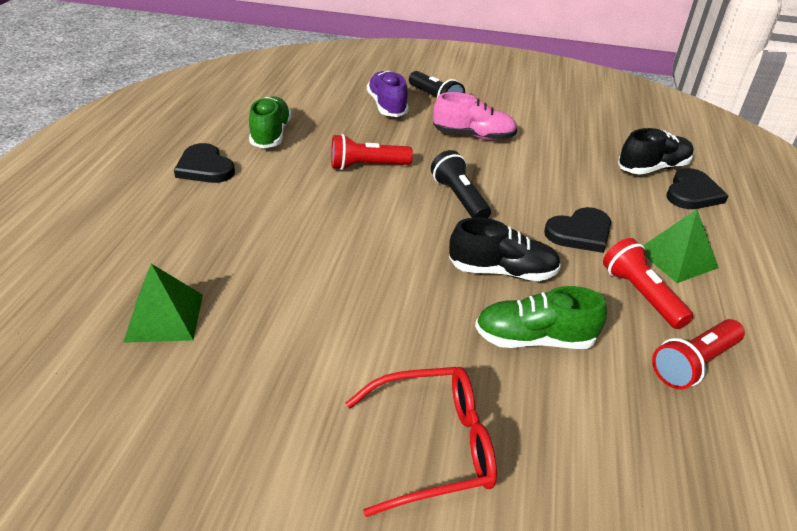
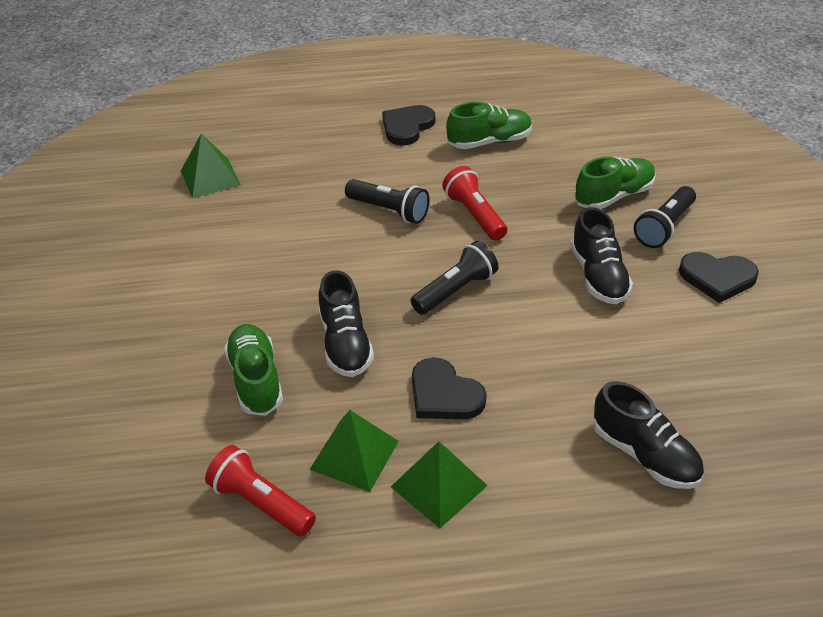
camera: 75 degrees right, 5 degrees up
(328, 206) = (389, 210): none -> black flashlight
(387, 106) = (613, 196): purple shoe -> green shoe
(433, 446) = (121, 341): red glasses -> none
(473, 136) = (598, 276): pink shoe -> black shoe
(641, 295) = (354, 455): red flashlight -> green pyramid
(692, 193) = (604, 501): black heart -> black heart (717, 278)

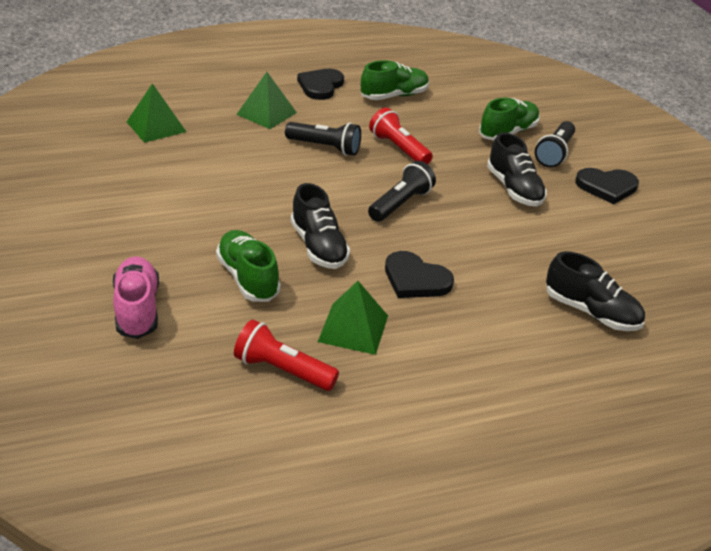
camera: 15 degrees left, 5 degrees down
(128, 412) = (137, 309): none -> pink shoe
(439, 486) = (432, 346): green pyramid -> green pyramid (266, 113)

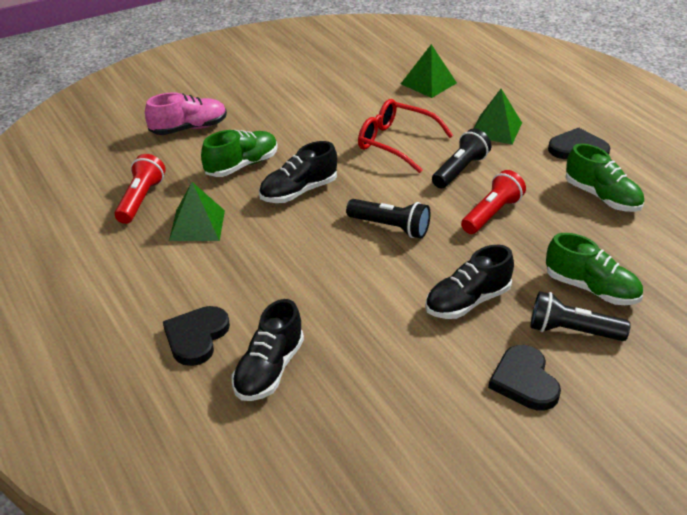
camera: 80 degrees right, 0 degrees up
(259, 170) = (396, 143): none -> red glasses
(325, 147) = (460, 170): black flashlight -> black flashlight turned 150 degrees counterclockwise
(415, 279) = (275, 250): black heart -> black heart (196, 337)

